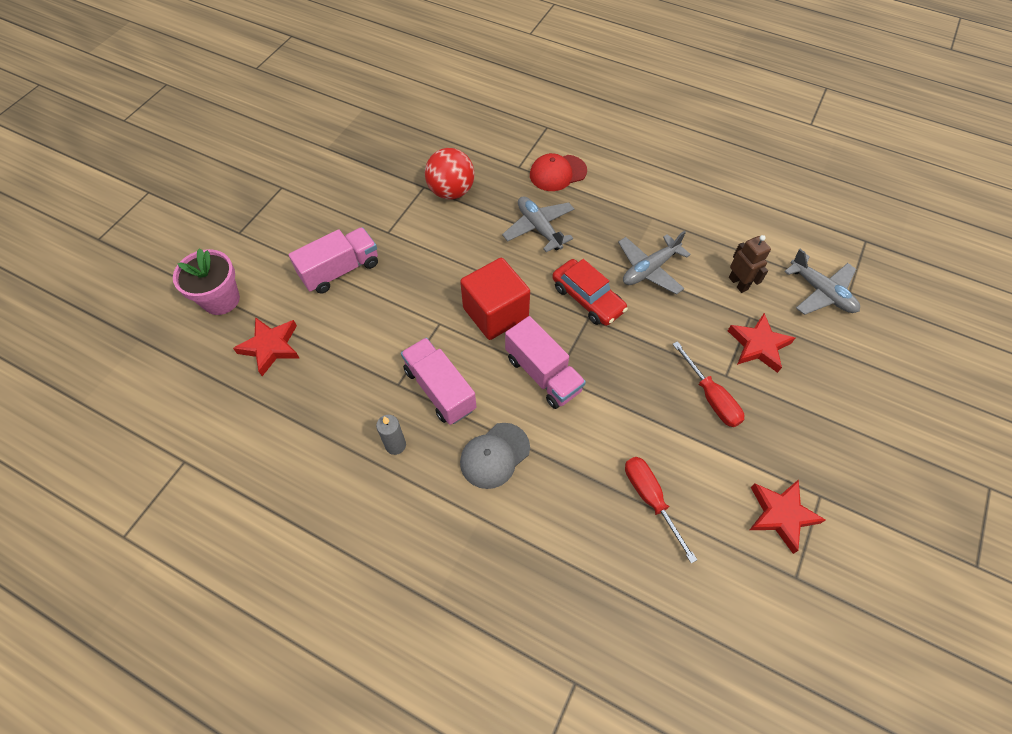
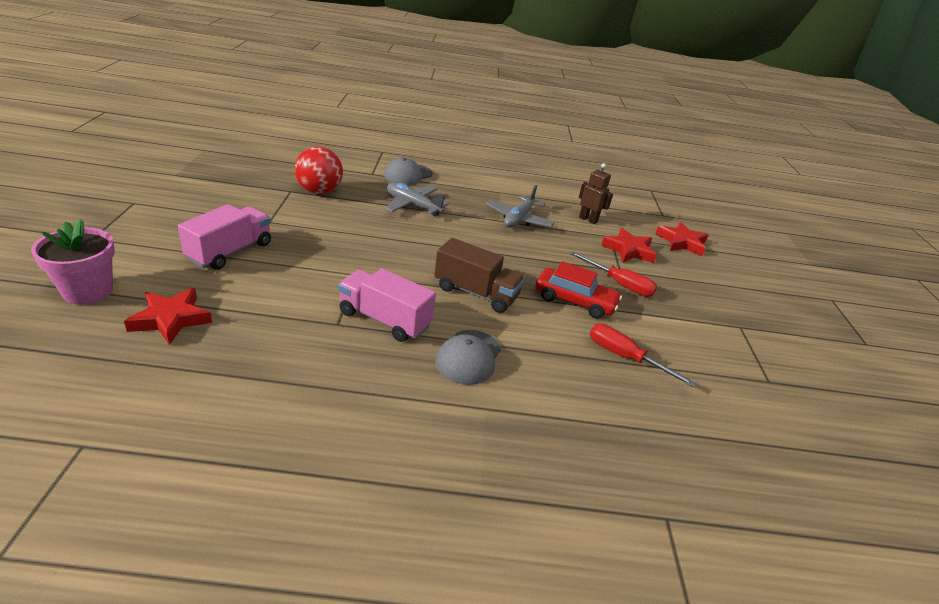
camera: 30 degrees left, 25 degrees down
(395, 445) = (361, 370): grey candle -> none
(495, 313) = (407, 260): red cube -> none
(543, 374) = (476, 293): pink truck -> brown truck
(557, 173) = (408, 174): red cap -> grey cap
(587, 298) = (481, 241): red car -> red car (574, 301)
(781, 515) = (725, 344): red star -> red star (681, 242)
(821, 292) = (646, 217): grey plane -> none

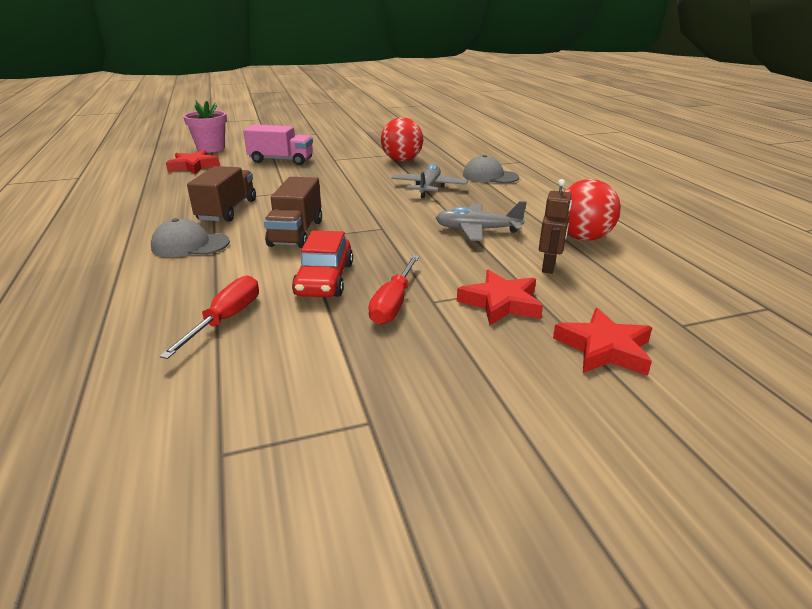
camera: 75 degrees right, 5 degrees down
(384, 320) = (227, 210): pink truck -> brown truck
(551, 193) = (582, 238): none -> red ball

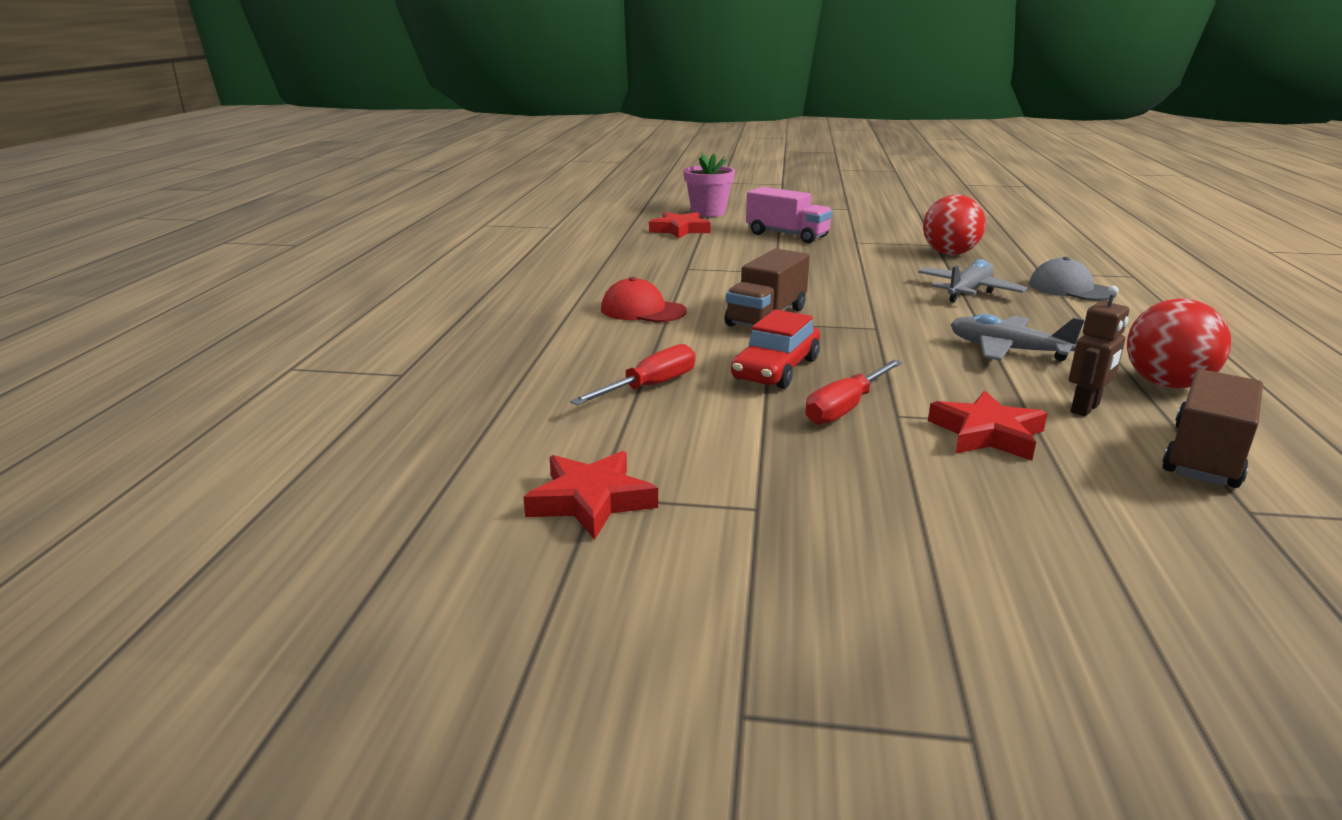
camera: 25 degrees right, 5 degrees down
(190, 245) = (643, 310): grey cap -> red cap
(227, 210) = (697, 282): brown truck -> brown truck (1204, 456)
(604, 348) = (1101, 509): red star -> red star (591, 500)

